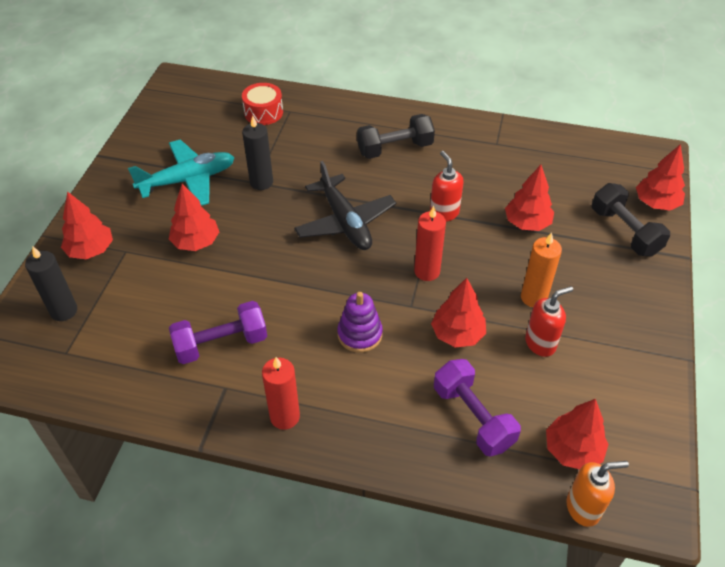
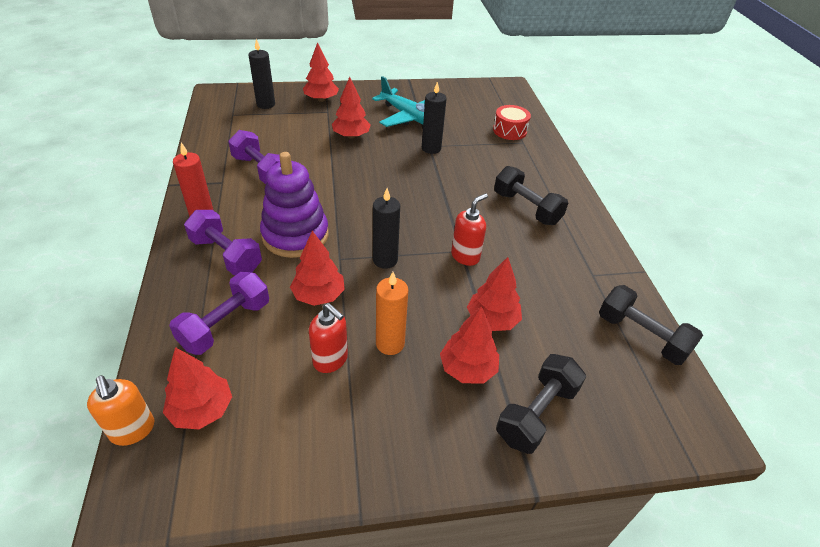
camera: 65 degrees right, 5 degrees down
(345, 222) = (415, 200): black plane -> none
(360, 334) = (295, 235): purple stacking toy -> purple stacking toy, size x1.67
(367, 402) = (226, 255): none -> purple dumbbell
(427, 271) = (385, 260): red candle -> black candle
(569, 146) = (641, 336): none -> black dumbbell
(656, 203) = (610, 442): red tree -> red tree (467, 368)

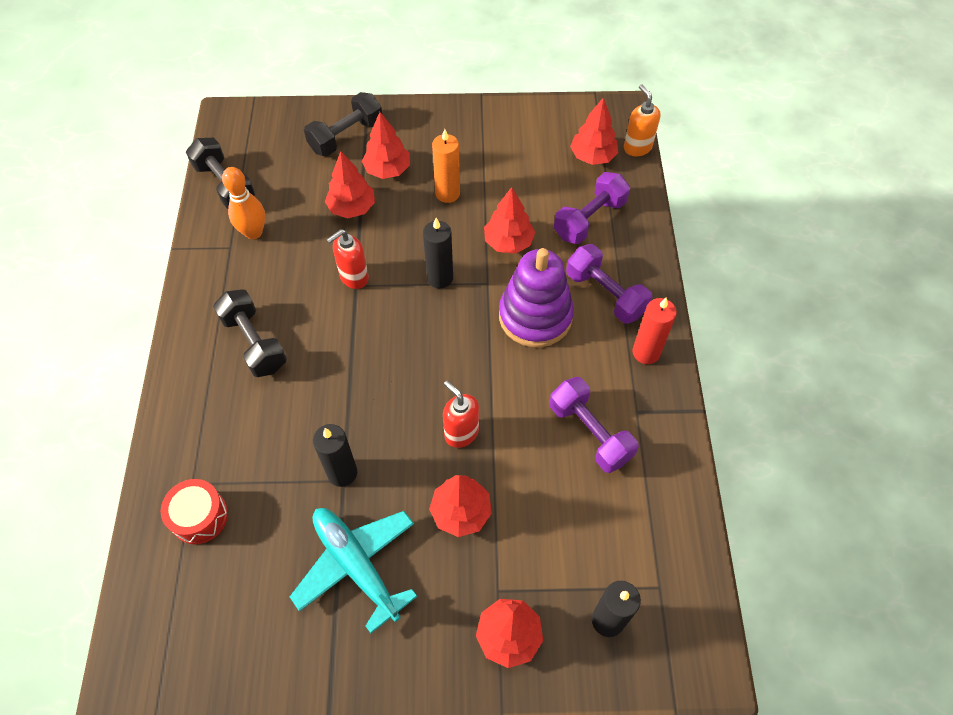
camera: 170 degrees left, 15 degrees up
(331, 360) = (498, 184): red soap dispenser -> red soap dispenser (461, 433)
(579, 289) = (253, 232): none -> orange bowling pin

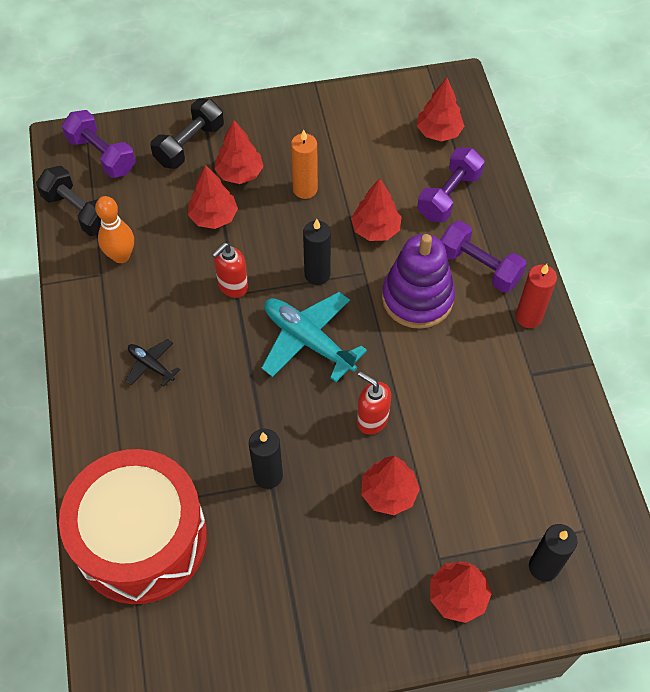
camera: 10 degrees left, 0 degrees up
(199, 516) = (141, 539): red drum -> red drum, size x2.41
(254, 343) = (151, 365): black dumbbell -> black plane
(356, 565) = (302, 558): turquoise plane -> turquoise plane (308, 340)
(590, 433) = (492, 401): purple dumbbell -> purple dumbbell (102, 155)
(637, 147) = (480, 117): orange soap dispenser -> none

